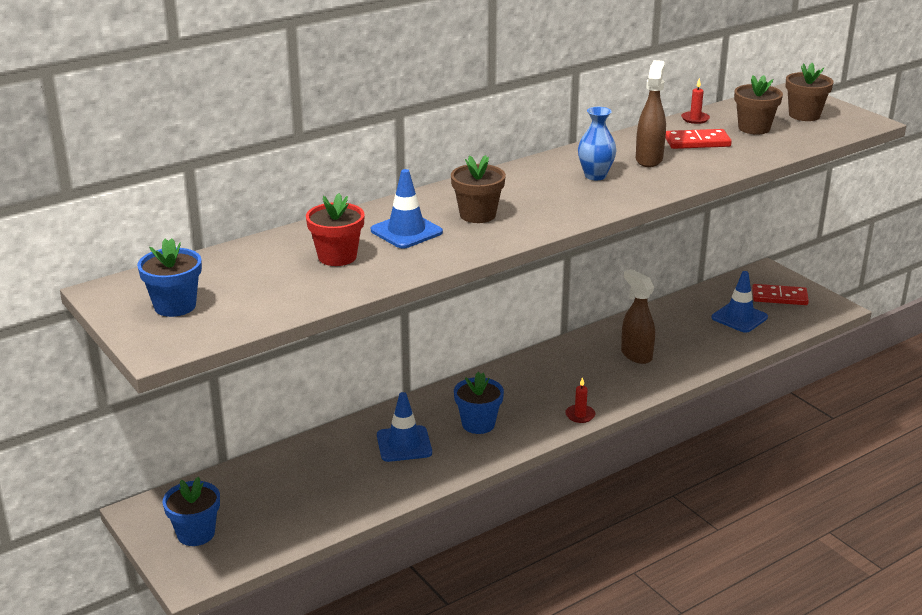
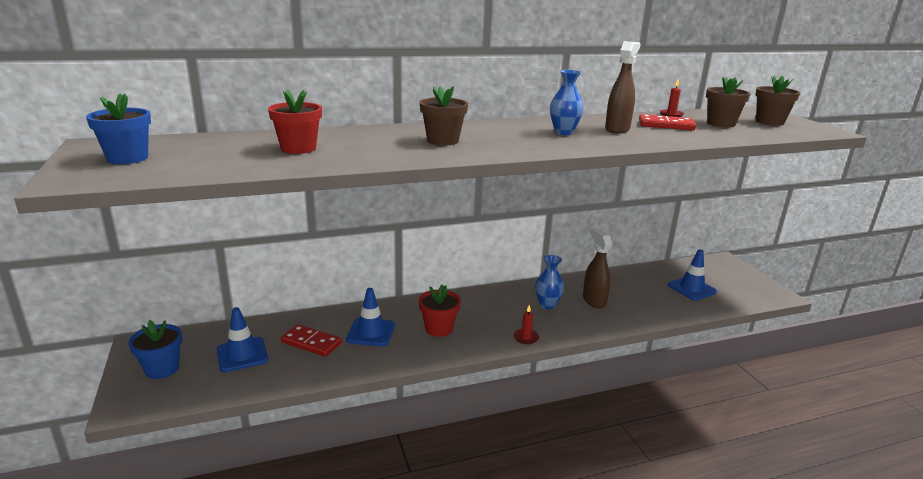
camera: 15 degrees right, 5 degrees down
(406, 231) = (373, 142): blue traffic cone -> blue traffic cone (242, 355)
(478, 424) = (439, 329): blue flower pot -> red flower pot
(586, 370) = (547, 305): none -> blue vase
(779, 297) = (731, 279): red domino -> red domino (311, 343)

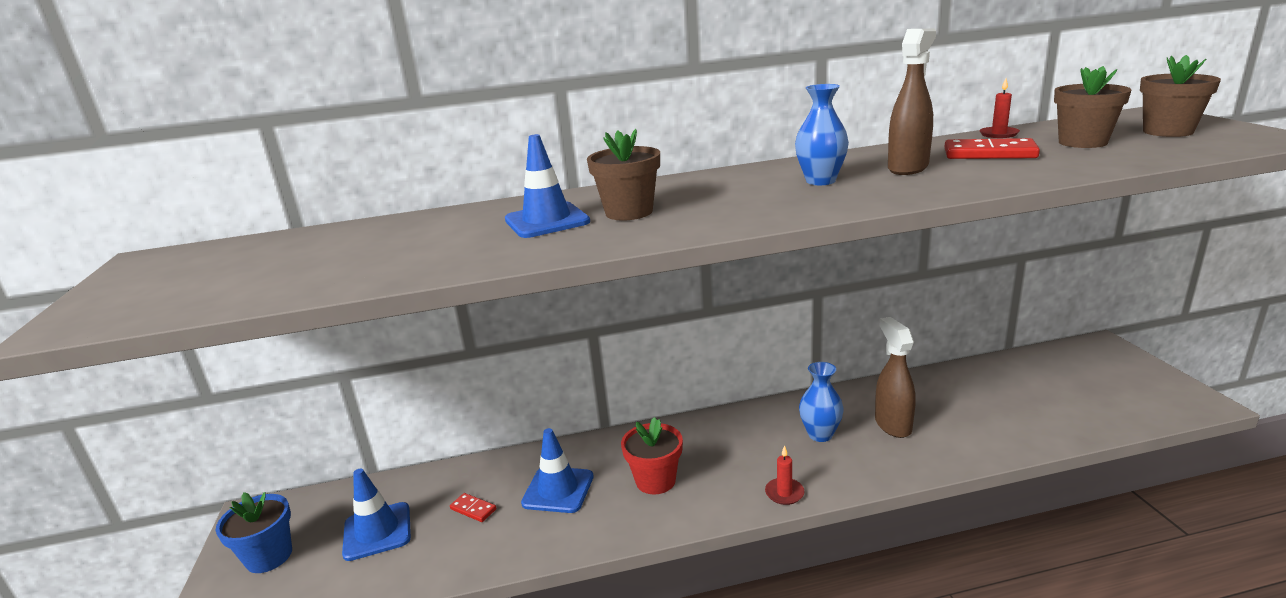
camera: 10 degrees right, 0 degrees up
(127, 158) = (171, 280): blue flower pot -> none
(298, 148) = (412, 244): red flower pot -> none
(311, 343) = (473, 509): red domino -> red domino, size x0.57
(691, 288) = (1050, 397): blue traffic cone -> blue traffic cone (547, 221)

